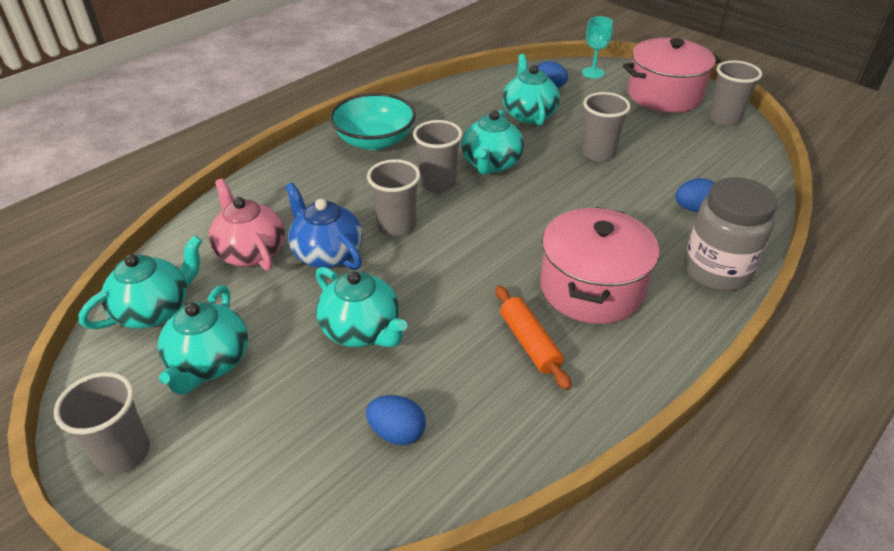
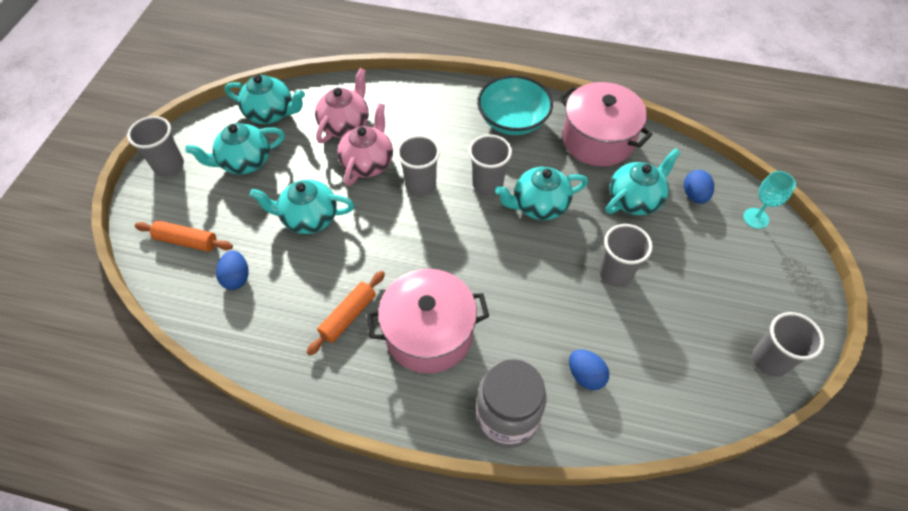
camera: 60 degrees right, 15 degrees up
(287, 472) = (186, 241): none -> orange rolling pin
(327, 253) = (368, 163): blue teapot -> pink teapot
(361, 330) = (309, 218): turquoise teapot -> turquoise teapot turned 75 degrees clockwise
(664, 95) = (769, 292): pink pot -> pink pot (598, 140)

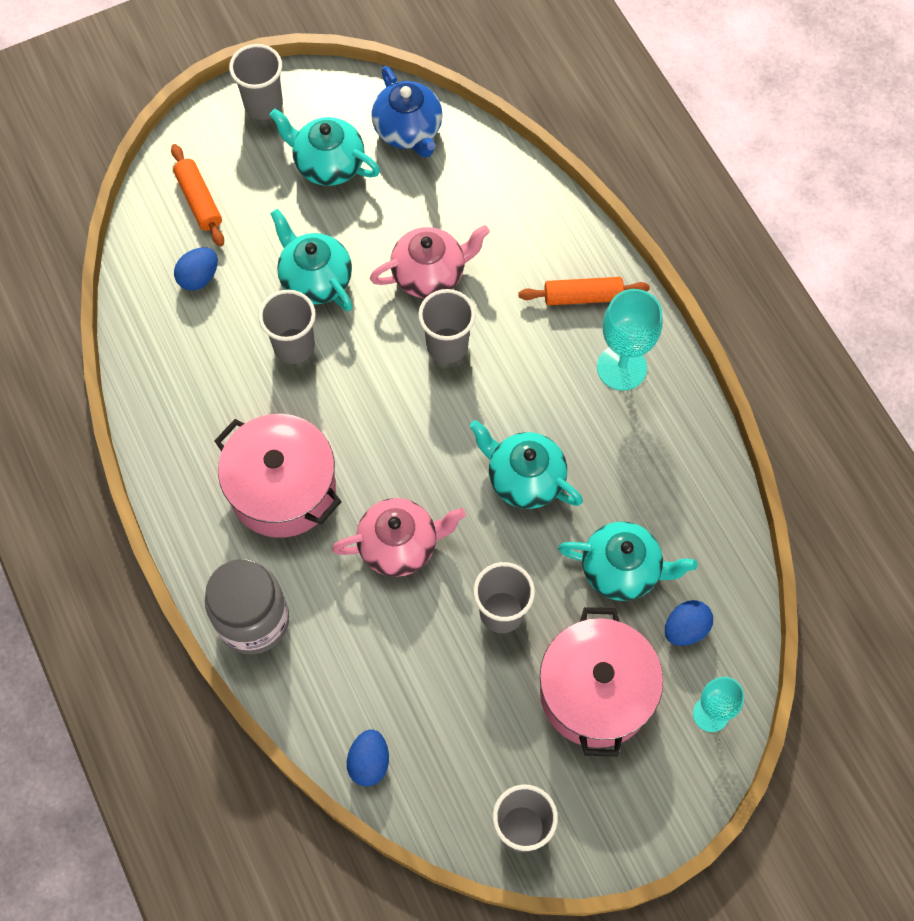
camera: 50 degrees right, 10 degrees up
(271, 113) = (408, 131): turquoise teapot -> blue teapot
(345, 125) = (459, 211): pink teapot -> pink teapot (399, 545)
(348, 316) = (241, 405): orange rolling pin -> orange rolling pin (583, 297)
(487, 184) = (507, 408): grey cup -> grey cup (294, 346)
(513, 120) = (621, 367): turquoise bowl -> turquoise goblet
(585, 375) = (355, 661): blue egg -> blue egg (369, 762)
(598, 140) = (676, 475): pink pot -> pink pot (595, 692)

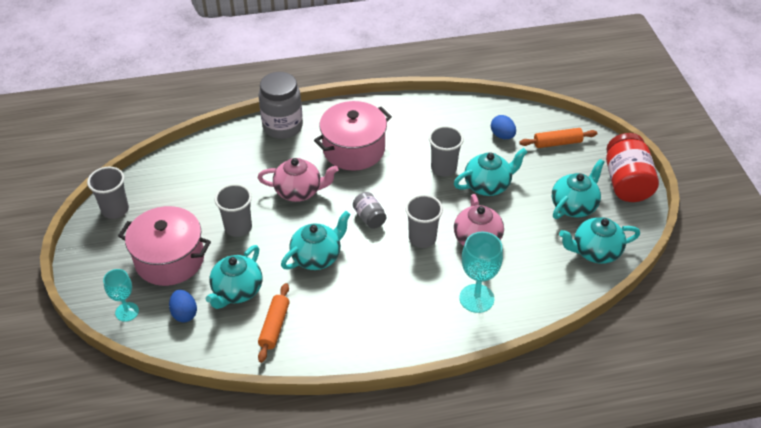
camera: 105 degrees right, 20 degrees down
(263, 105) = (626, 182): grey cup -> red jar
(369, 762) = (184, 157): blue egg -> none
(399, 545) = (299, 191): pink teapot -> pink teapot turned 90 degrees counterclockwise
(408, 131) = (595, 251): blue teapot -> turquoise teapot
(427, 427) = (369, 218): none -> grey jar
(583, 297) = (438, 318): orange rolling pin -> orange rolling pin (274, 326)
(621, 367) = (376, 327): turquoise goblet -> turquoise goblet (476, 298)

